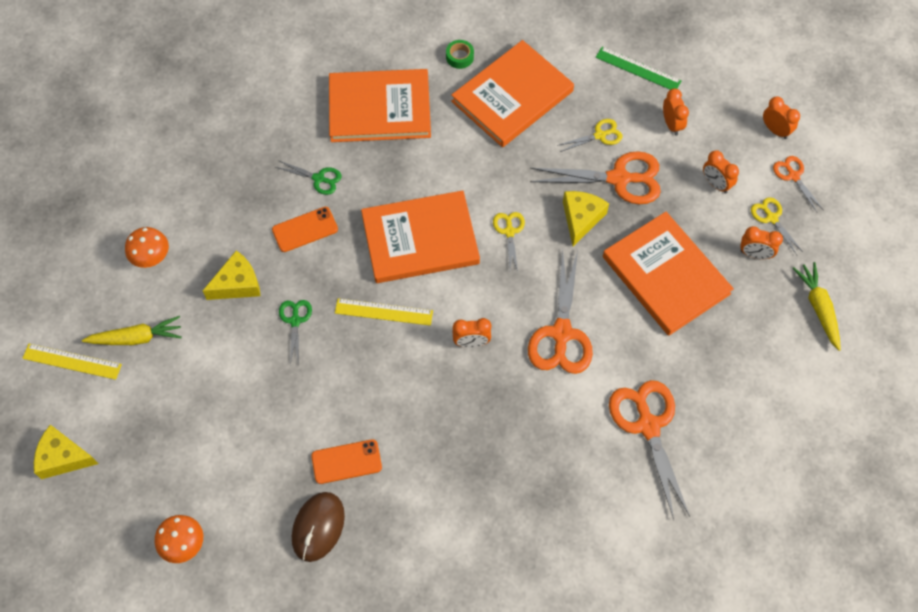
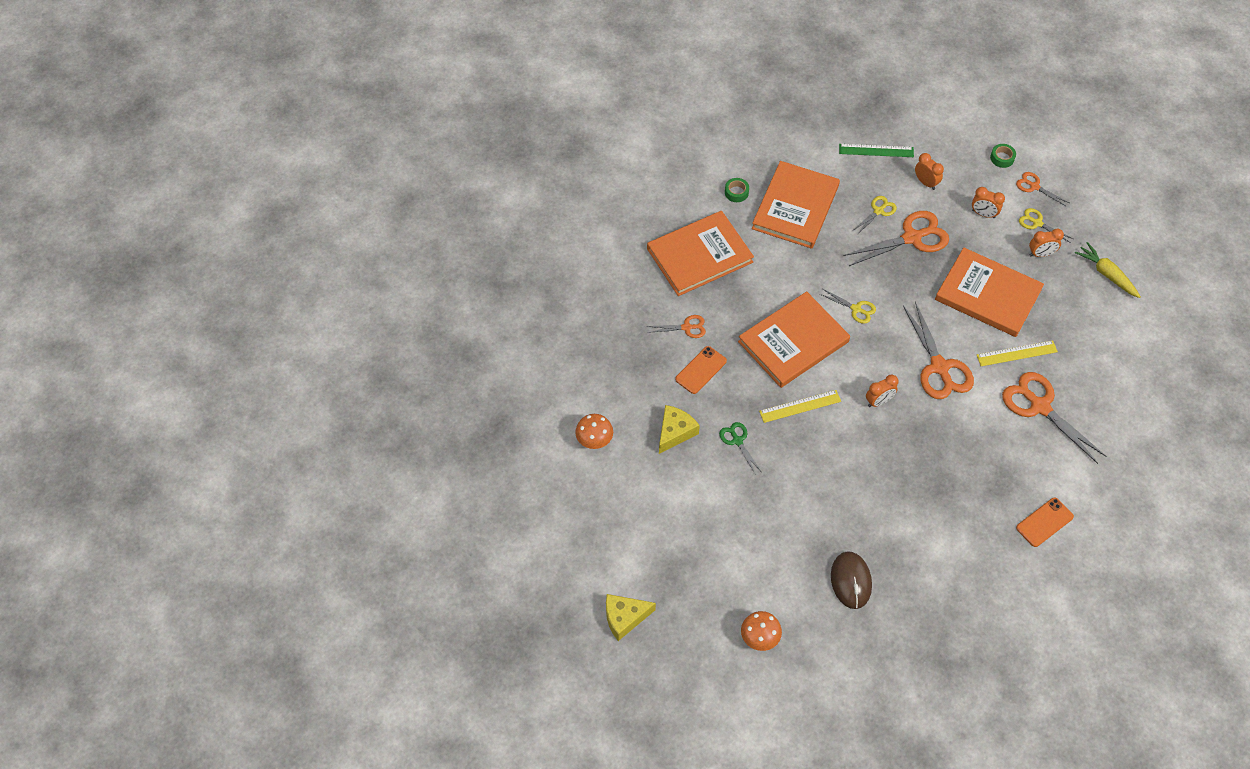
camera: 25 degrees left, 5 degrees down
(72, 361) = (583, 544): yellow ruler -> yellow ruler (1017, 353)
(137, 338) = (623, 505): yellow carrot -> none
(319, 178) = (686, 327): green scissors -> orange scissors
(346, 462) = (842, 526): orange phone -> orange phone (1044, 522)
(509, 232) = (856, 309): yellow scissors -> yellow scissors turned 150 degrees clockwise
(581, 218) = (902, 278): yellow cheese -> none
(775, 130) = (1002, 158): orange clock -> green tape

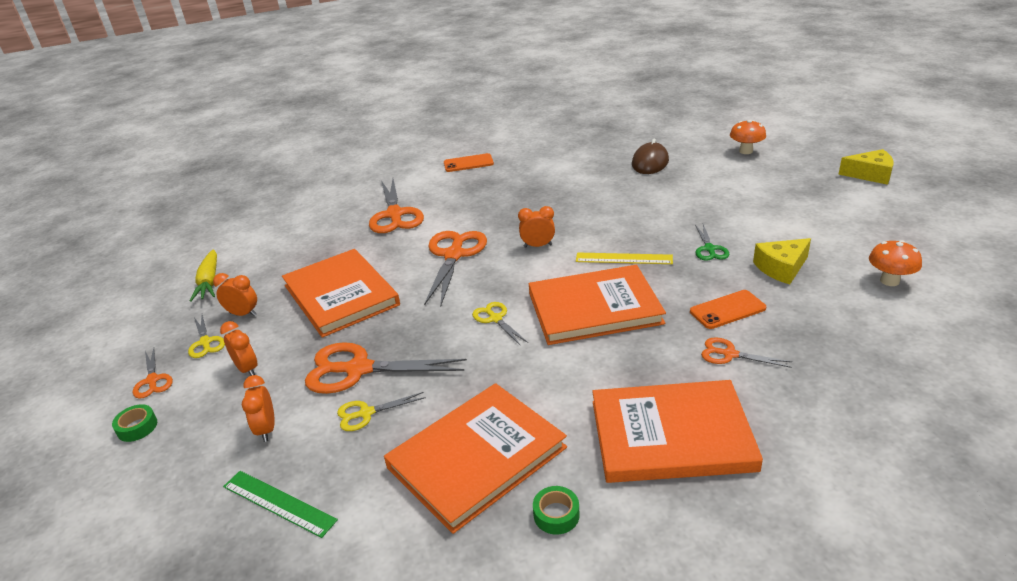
camera: 150 degrees left, 25 degrees down
(1017, 353) = (371, 248): yellow ruler -> none

